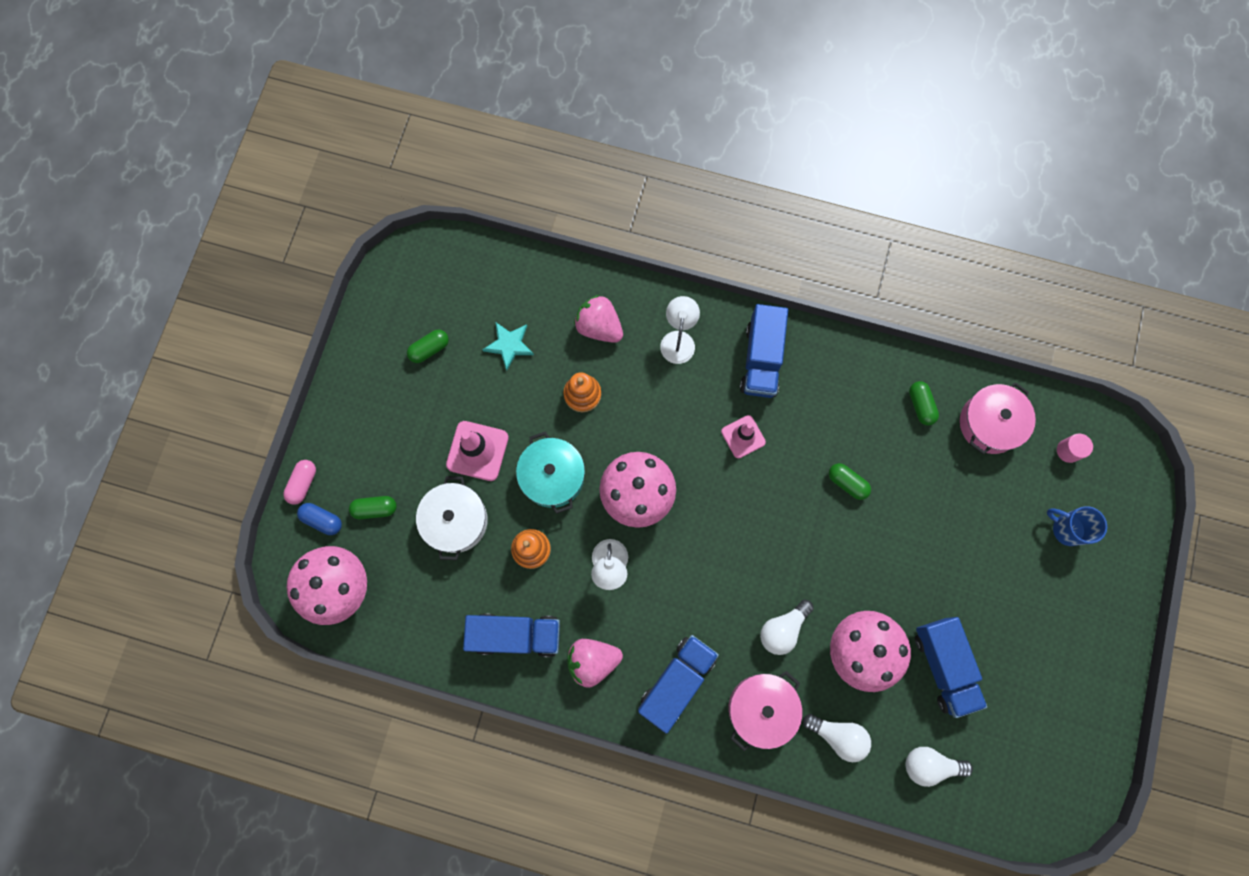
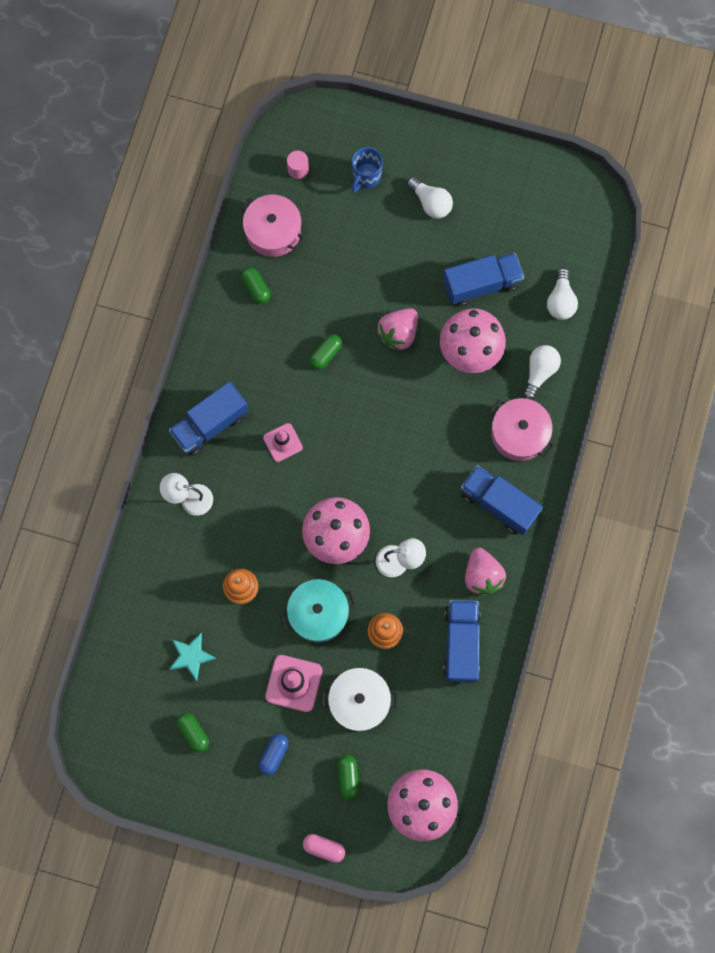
camera: 90 degrees left, 0 degrees up
(322, 520) = (358, 826): blue capsule -> blue capsule (273, 754)
(599, 327) = (175, 572): pink strawberry -> pink strawberry (398, 333)
(761, 359) = (210, 424): blue truck -> blue truck turned 135 degrees clockwise
(782, 629) = (453, 414): white light bulb -> white light bulb (431, 203)
(920, 405) = (256, 288): green capsule -> green capsule turned 75 degrees clockwise

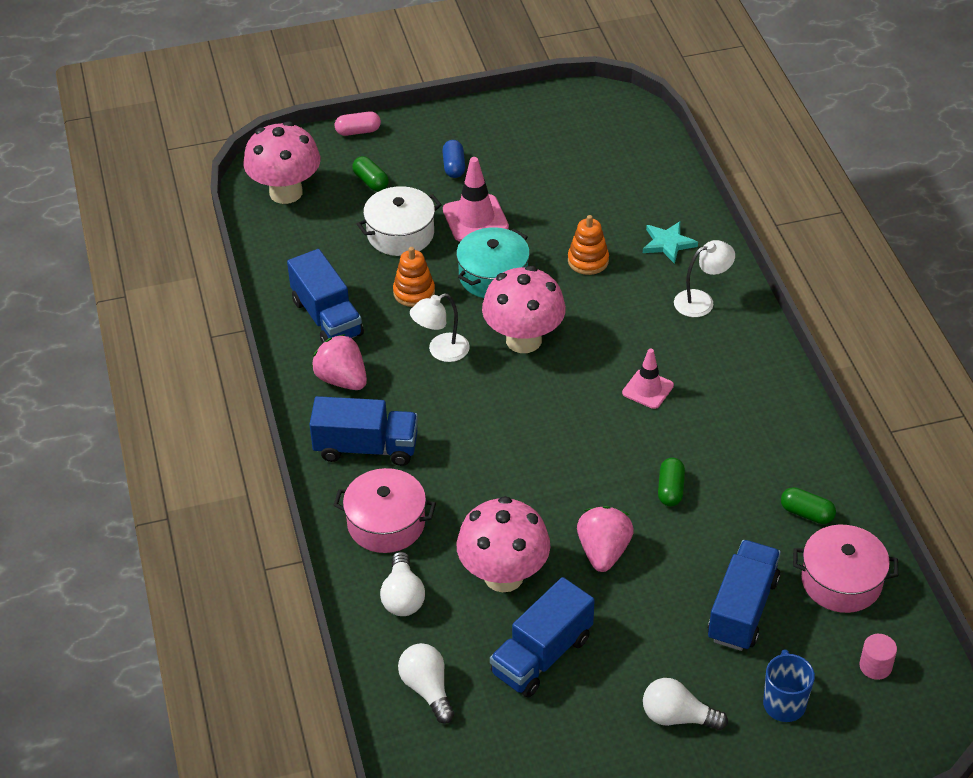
camera: 150 degrees right, 30 degrees down
(191, 656) = (590, 194): turquoise star -> turquoise star (668, 243)
(193, 733) = (541, 149): green capsule -> none
(210, 424) = (738, 368): blue truck -> blue truck (742, 609)

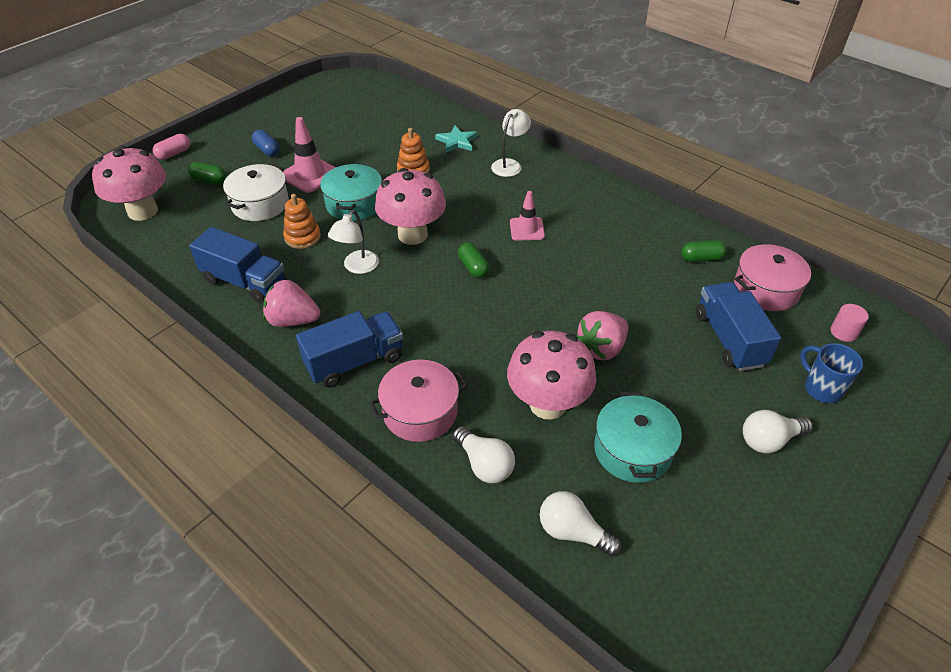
camera: 35 degrees left, 0 degrees up
(541, 655) = (633, 450): blue truck -> turquoise pot
(603, 552) = (601, 348): pink strawberry -> pink strawberry turned 105 degrees counterclockwise
(670, 489) = (604, 284): green capsule -> green capsule (473, 267)

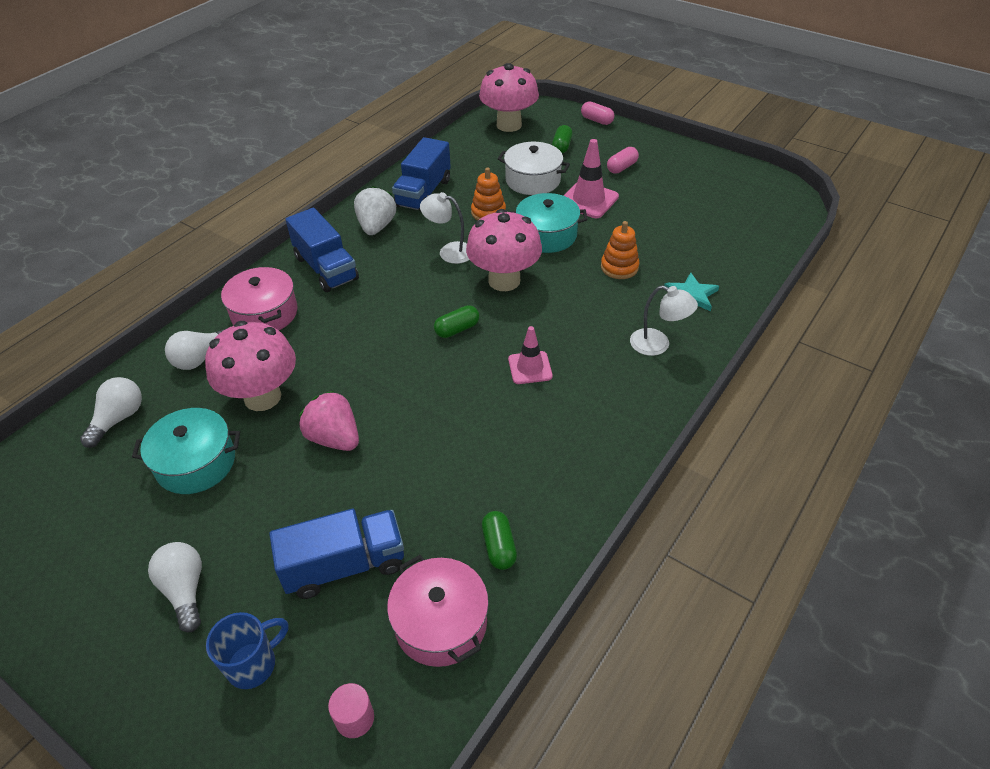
camera: 85 degrees right, 0 degrees up
(267, 150) = (622, 167): blue capsule -> pink capsule
(293, 320) = (376, 227): pink strawberry -> white strawberry

